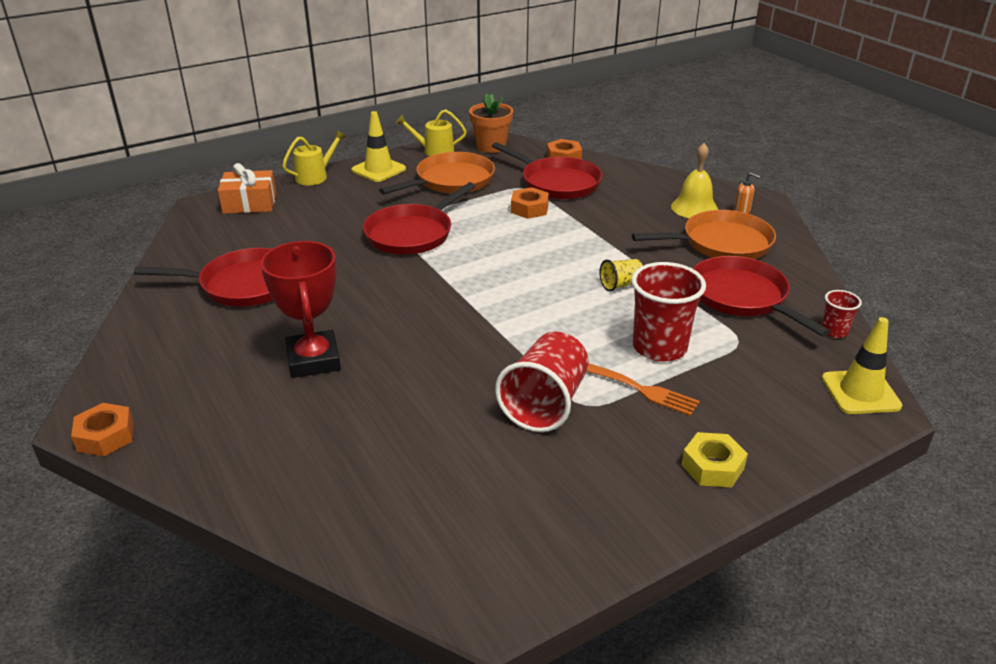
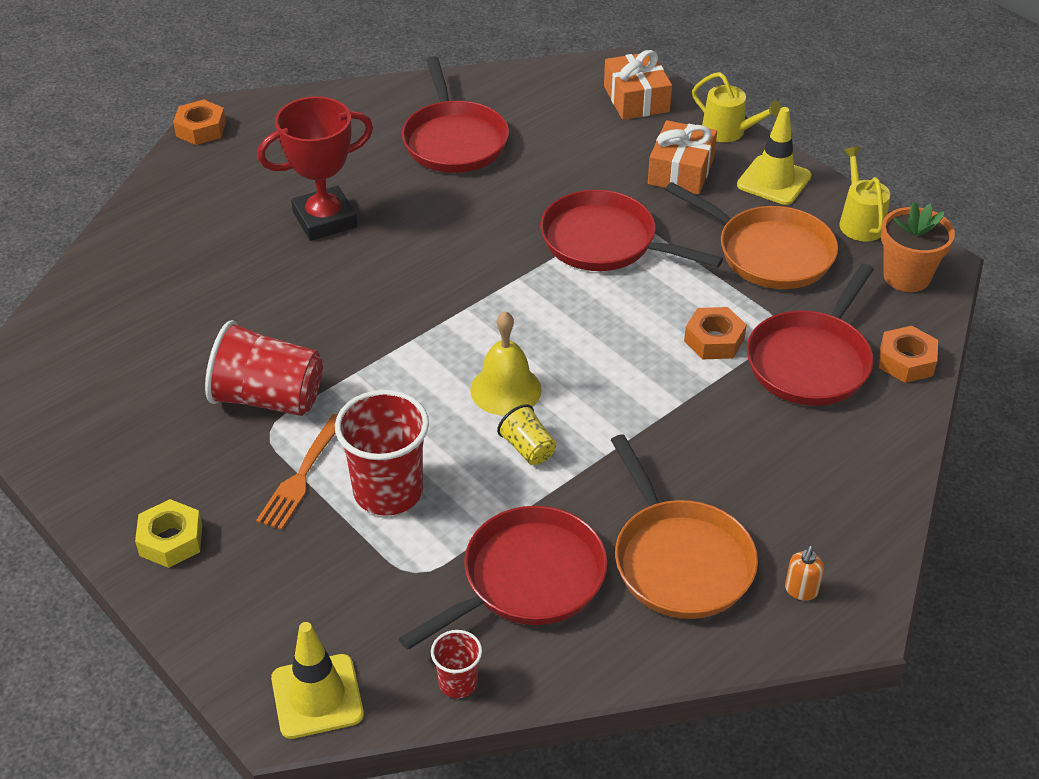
camera: 80 degrees right, 10 degrees up
(348, 198) = (681, 171): none -> orange gift
(694, 208) = (789, 527): yellow bell -> yellow bell (505, 389)

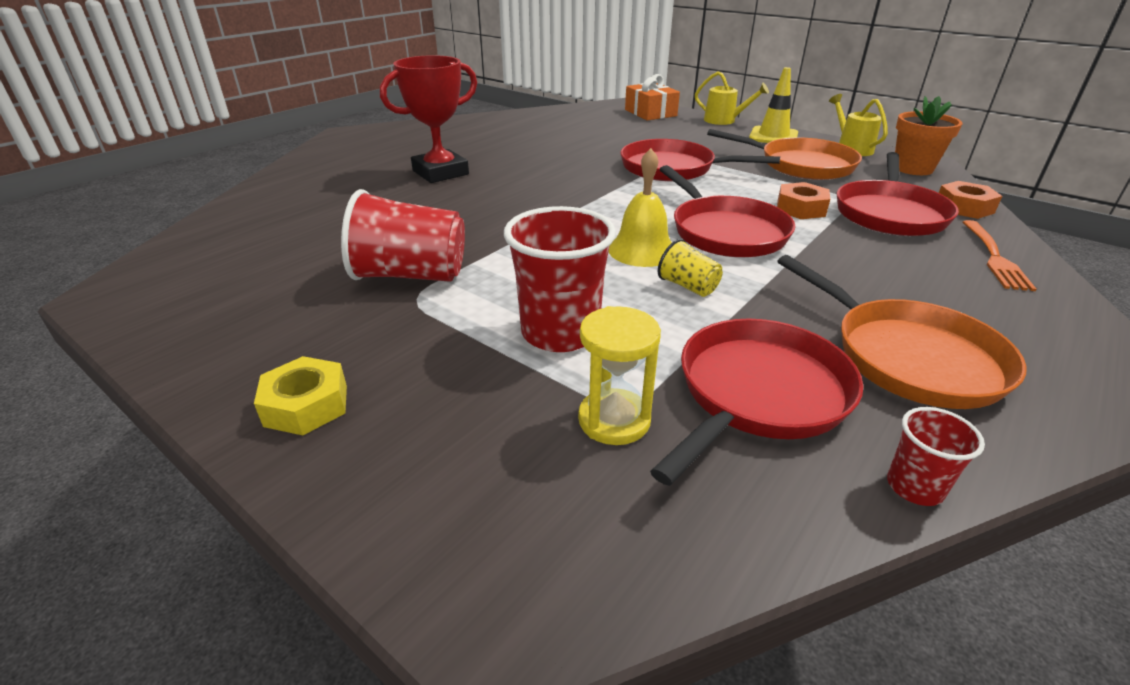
camera: 10 degrees left, 10 degrees down
(201, 129) = (331, 140): orange nut -> none
(302, 475) = (460, 328): orange fork -> orange fork (993, 257)
(317, 696) = (546, 578): yellow traffic cone -> none
(402, 587) = (614, 420): none -> yellow hourglass
(454, 140) = (530, 134): red pan -> red pan (725, 232)
(458, 683) = (743, 526): red cup -> red cup (914, 487)
(681, 171) = (704, 136): orange gift -> none
(801, 590) = (1059, 368): orange soap dispenser -> none

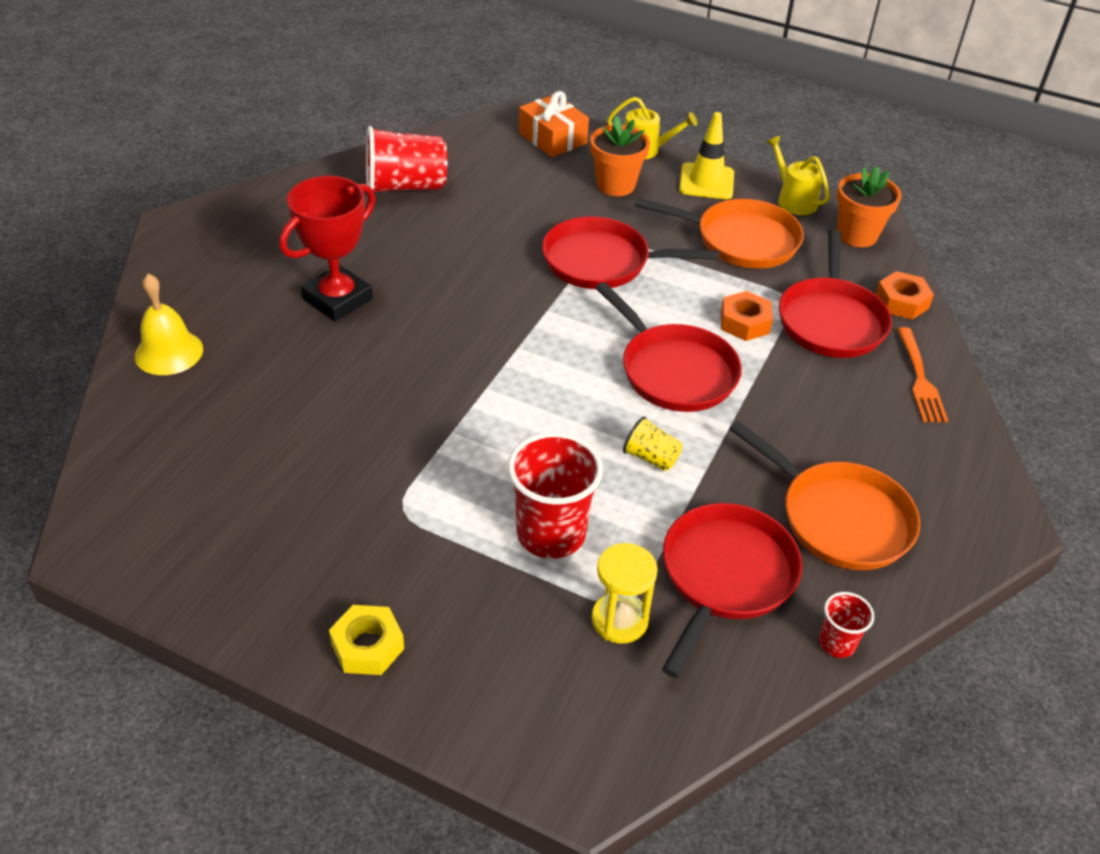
camera: 15 degrees left, 10 degrees up
(410, 275) = (383, 478): red cup -> red cup (405, 187)
(642, 250) = (598, 410): yellow bell -> yellow bell (169, 352)
(695, 134) = (615, 185): none -> orange flower pot

